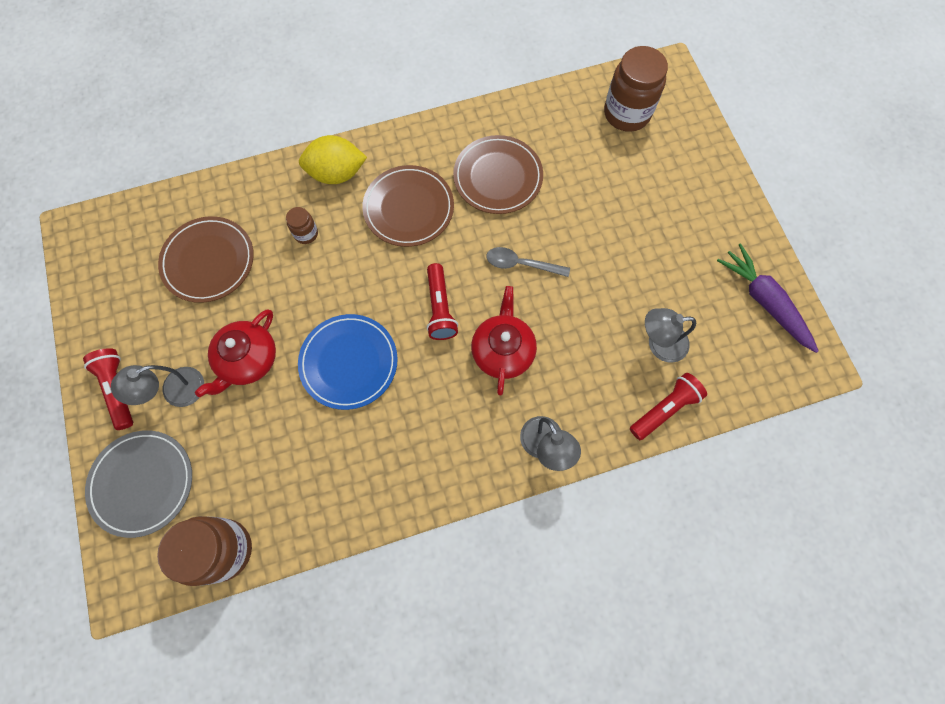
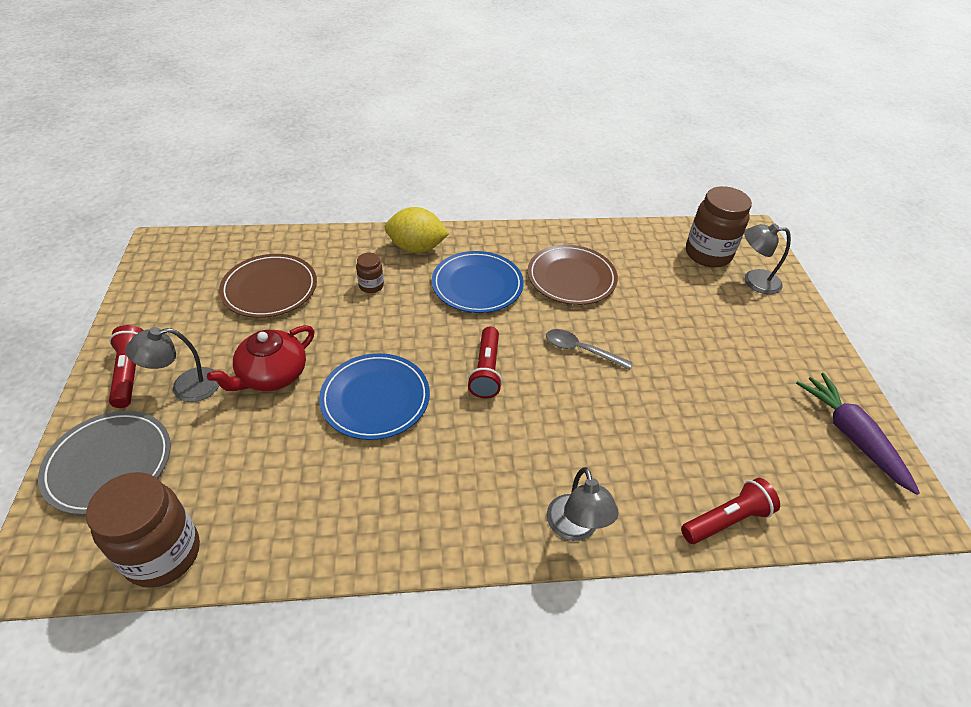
camera: 10 degrees right, 25 degrees down
(408, 208) = (477, 285): brown plate -> blue plate
(503, 350) = (545, 422): red teapot -> none
(659, 344) = (725, 452): grey lamp -> grey lamp (754, 281)

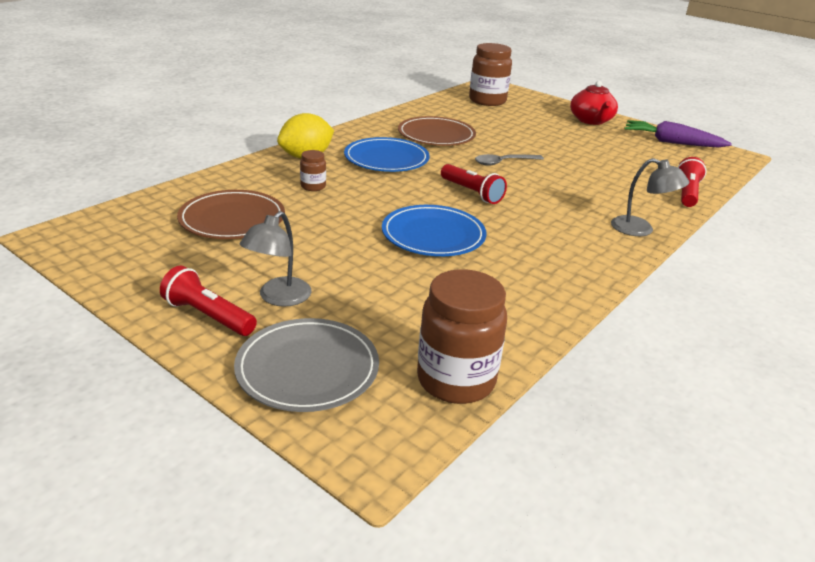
camera: 45 degrees left, 15 degrees down
(272, 375) = (336, 259): red teapot -> red teapot (591, 120)
(754, 281) = (529, 104): grey lamp -> none

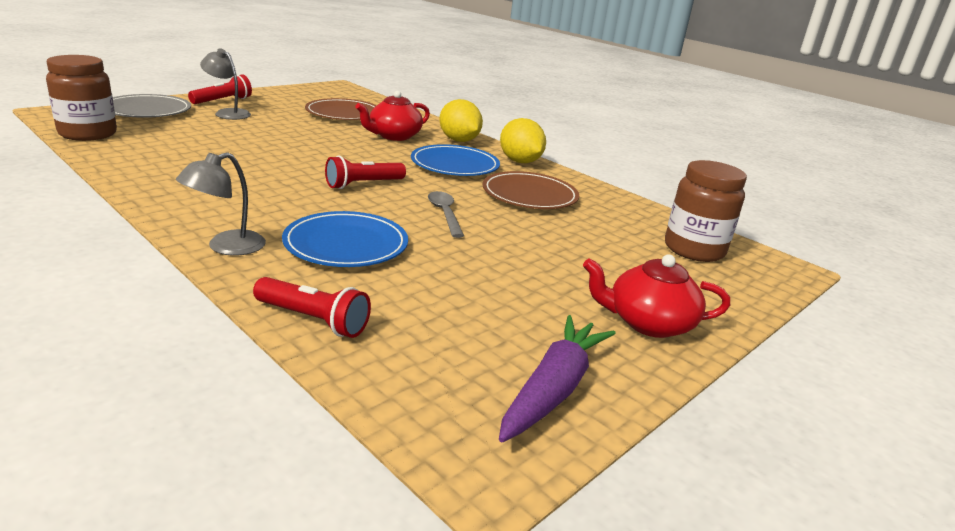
camera: 95 degrees right, 5 degrees down
(313, 186) = (394, 136): brown jar -> red teapot
(354, 135) = (520, 161): none -> yellow lemon
(433, 235) = (282, 157): blue plate -> blue plate (346, 244)

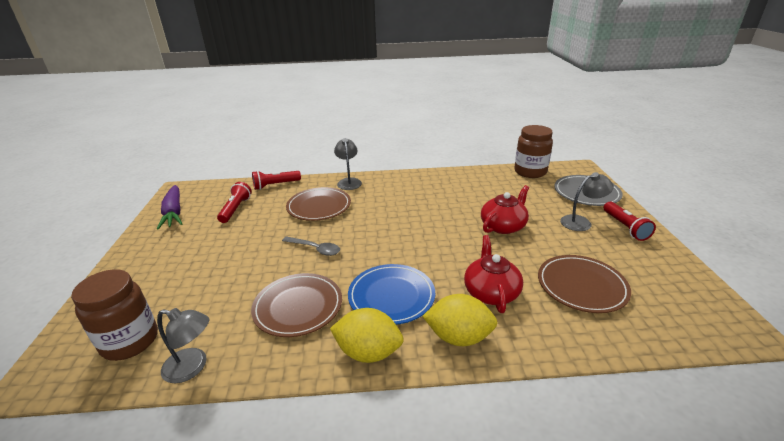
camera: 135 degrees right, 5 degrees up
(346, 244) = (319, 206): blue plate -> brown plate
(363, 184) = (387, 235): red flashlight -> red flashlight (236, 209)
(645, 212) = (192, 367): none -> grey lamp
(648, 323) = (146, 258): red teapot -> red teapot (503, 226)

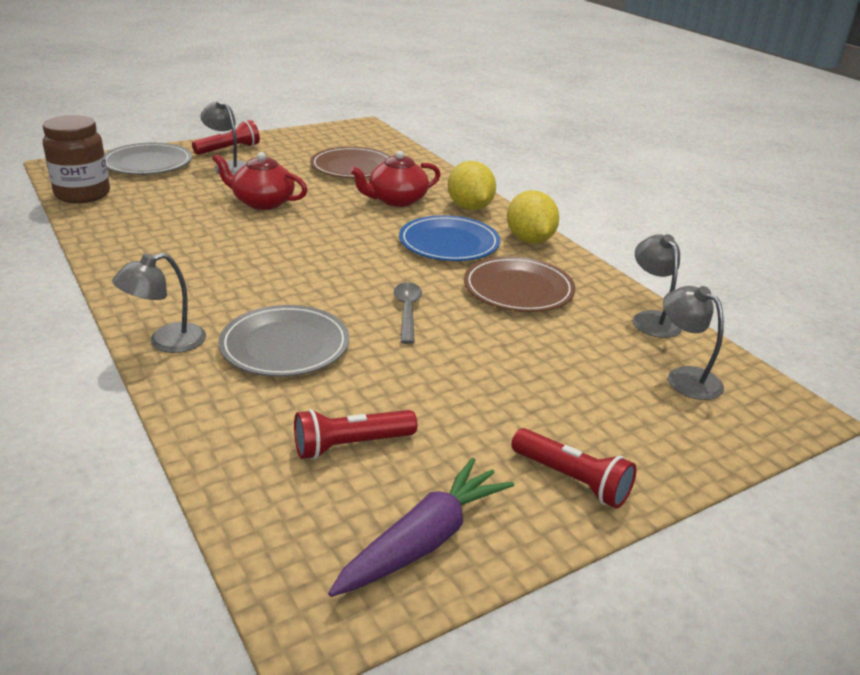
camera: 120 degrees left, 0 degrees up
(130, 341) = (685, 377): brown jar -> grey lamp
(275, 185) = (217, 435): red flashlight -> red flashlight (572, 480)
(319, 206) = (285, 346): brown plate -> grey plate

